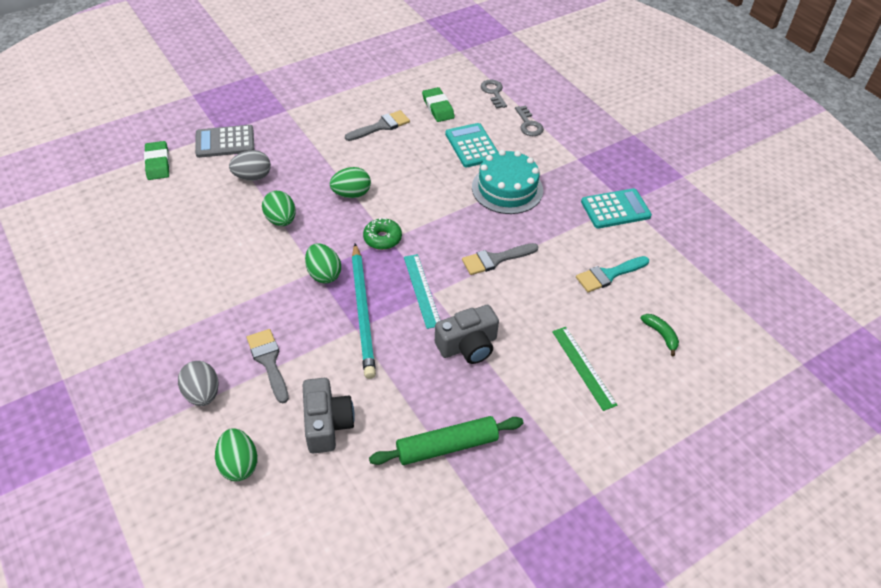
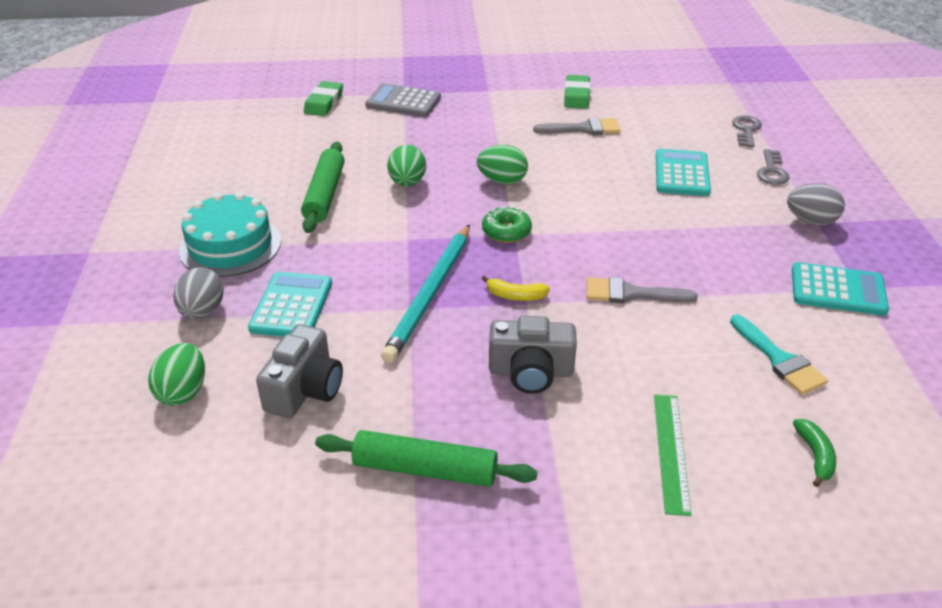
camera: 30 degrees right, 10 degrees down
(223, 253) = (325, 195): none -> green rolling pin
(252, 177) = (408, 138): grey egg -> grey egg (811, 221)
(268, 361) = (292, 306): grey brush -> turquoise calculator
(324, 274) = (414, 245): green egg -> none
(422, 290) = (515, 296): turquoise ruler -> yellow banana
(438, 107) = (664, 128): green eraser -> green eraser (576, 96)
(507, 189) = (698, 227): turquoise cake -> turquoise cake (230, 245)
(608, 275) = (779, 359): turquoise brush -> turquoise brush turned 120 degrees counterclockwise

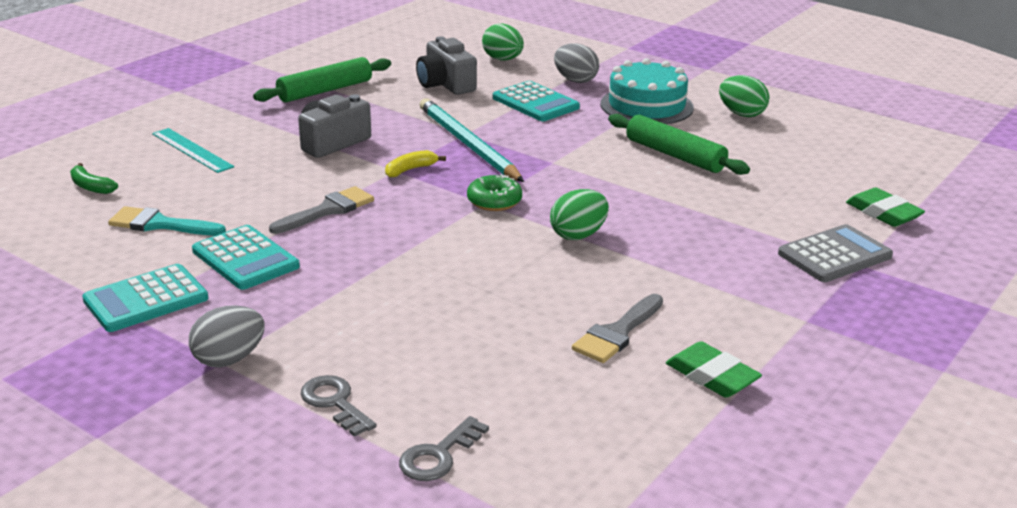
camera: 130 degrees right, 10 degrees down
(407, 183) = (643, 193): green egg -> green egg (741, 114)
(671, 452) = (192, 150): green ruler -> turquoise ruler
(682, 174) = (431, 338): turquoise calculator -> turquoise calculator (245, 259)
(746, 130) = (438, 455): grey key -> grey key turned 75 degrees clockwise

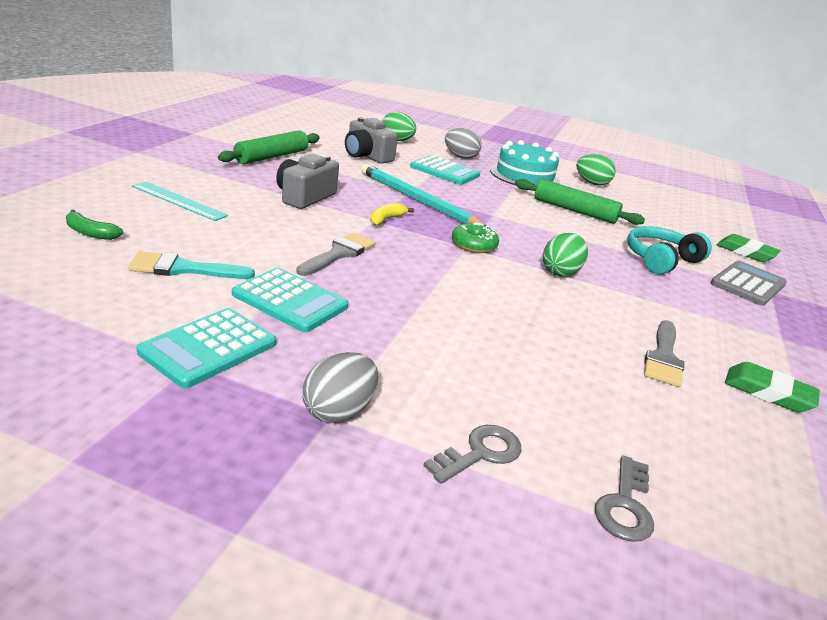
camera: 20 degrees left, 0 degrees up
(335, 403) = (480, 453): grey key -> grey key turned 105 degrees clockwise
(736, 222) = (661, 260): none -> turquoise headphones

